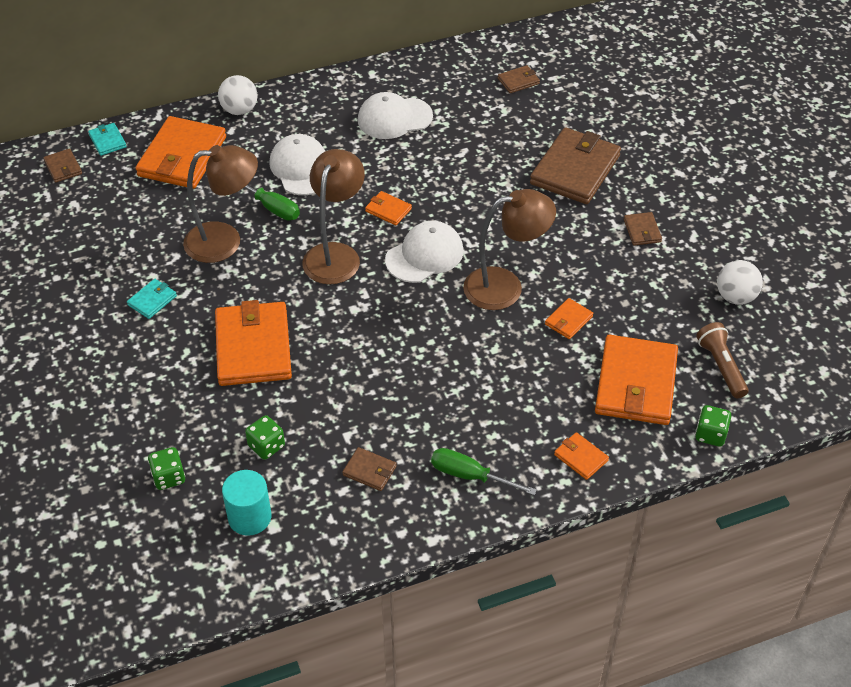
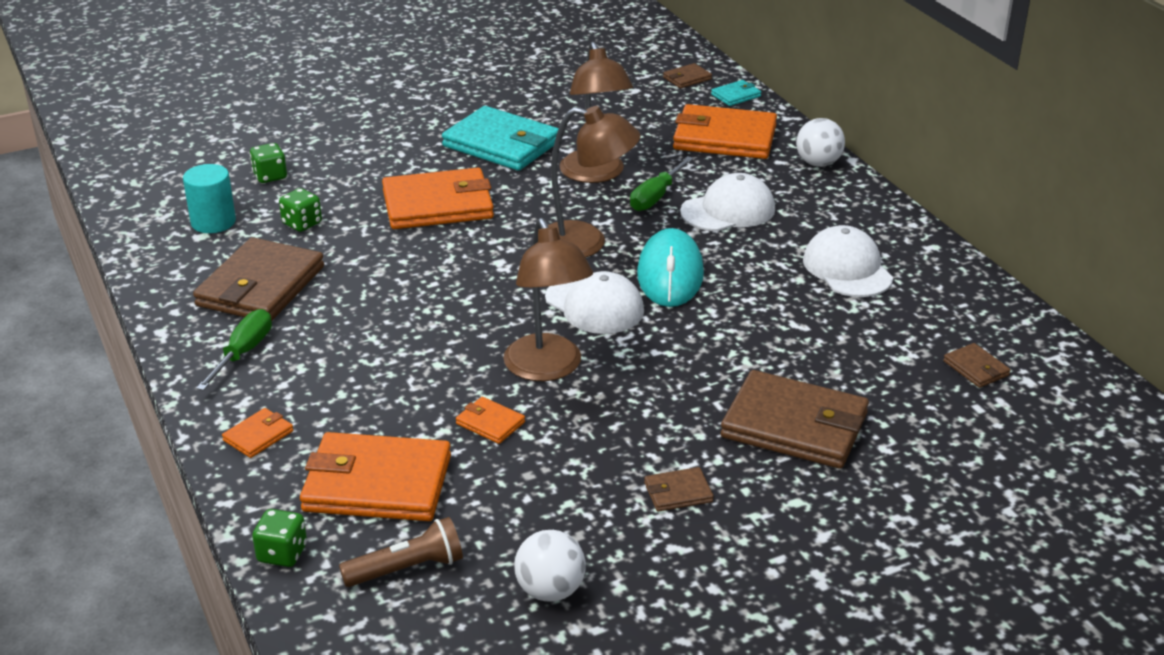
camera: 85 degrees right, 15 degrees down
(152, 300) = (501, 144): turquoise wallet -> turquoise wallet, size x2.24
(369, 471) = (260, 286): brown wallet -> brown wallet, size x2.24
(388, 210) = (670, 274): orange wallet -> turquoise mouse

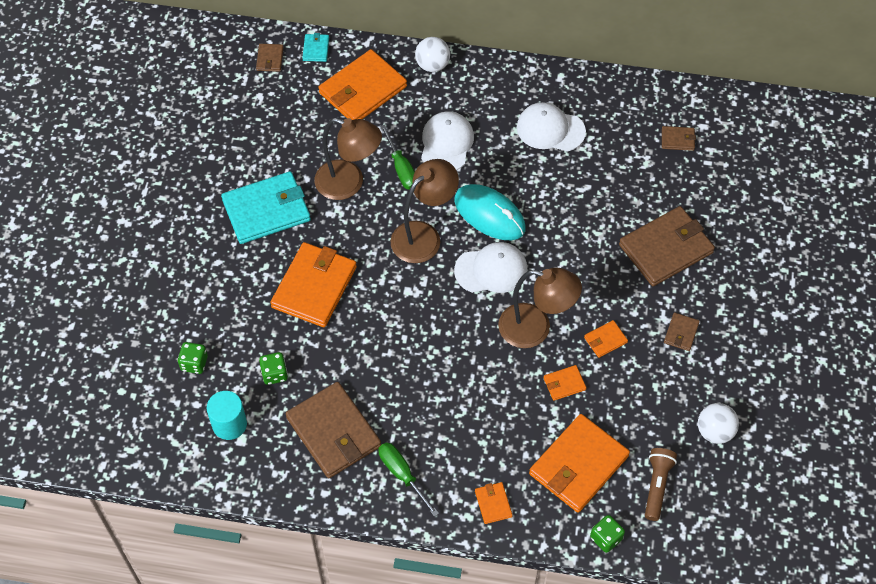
camera: 55 degrees left, 25 degrees up
(593, 430) = (605, 340): none -> orange wallet

